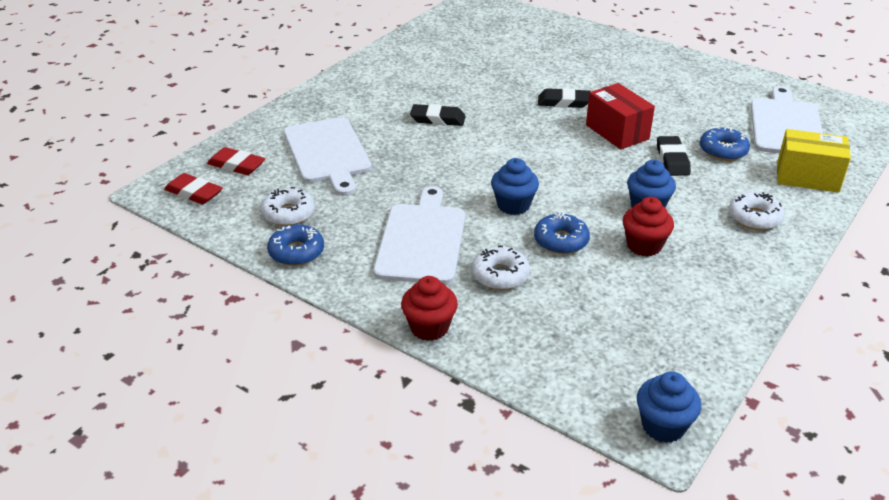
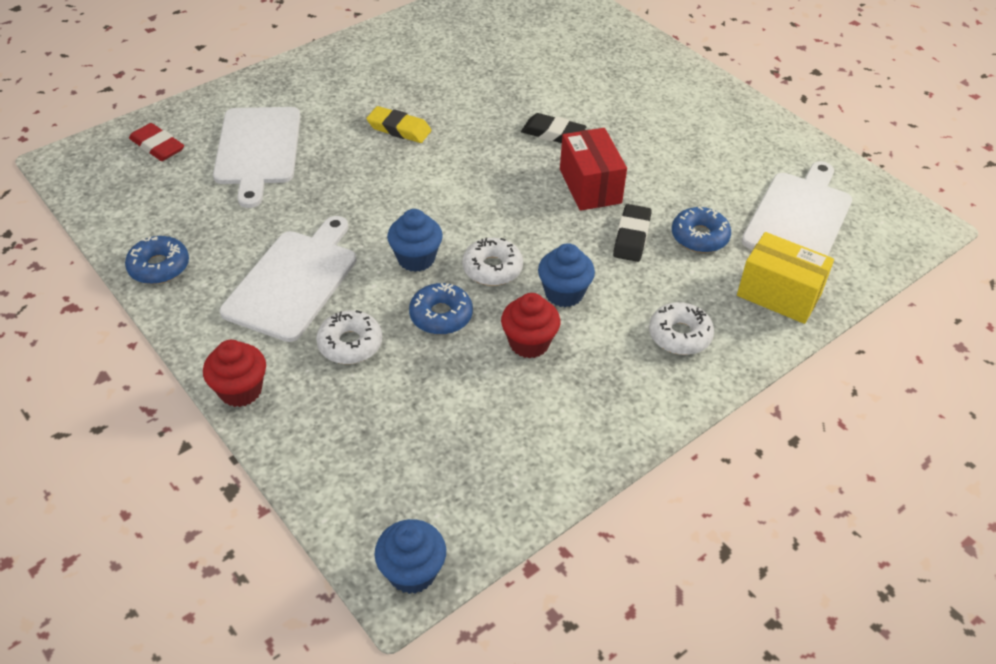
camera: 15 degrees right, 10 degrees up
(194, 193) = (98, 172): red eraser -> none
(288, 214) = (177, 218): white donut -> white donut (492, 268)
(438, 119) = (399, 129): black eraser -> yellow eraser

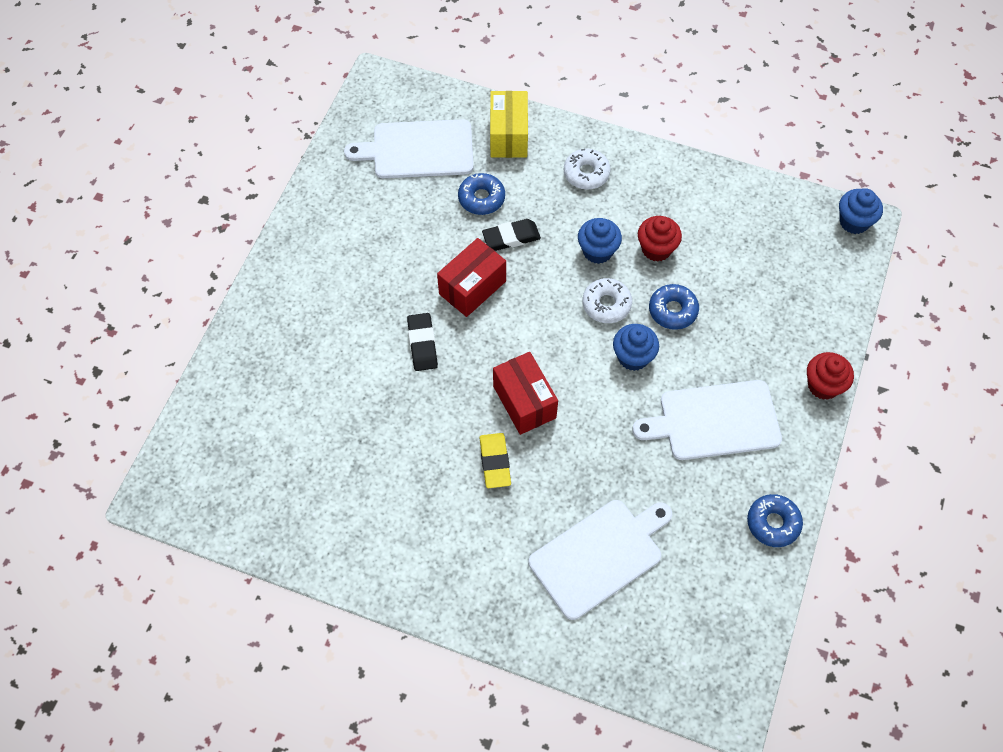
camera: 120 degrees left, 15 degrees up
(157, 146) = (655, 644): red eraser -> none
(350, 344) = (738, 348): white donut -> none
(438, 168) = (524, 402): none -> red box

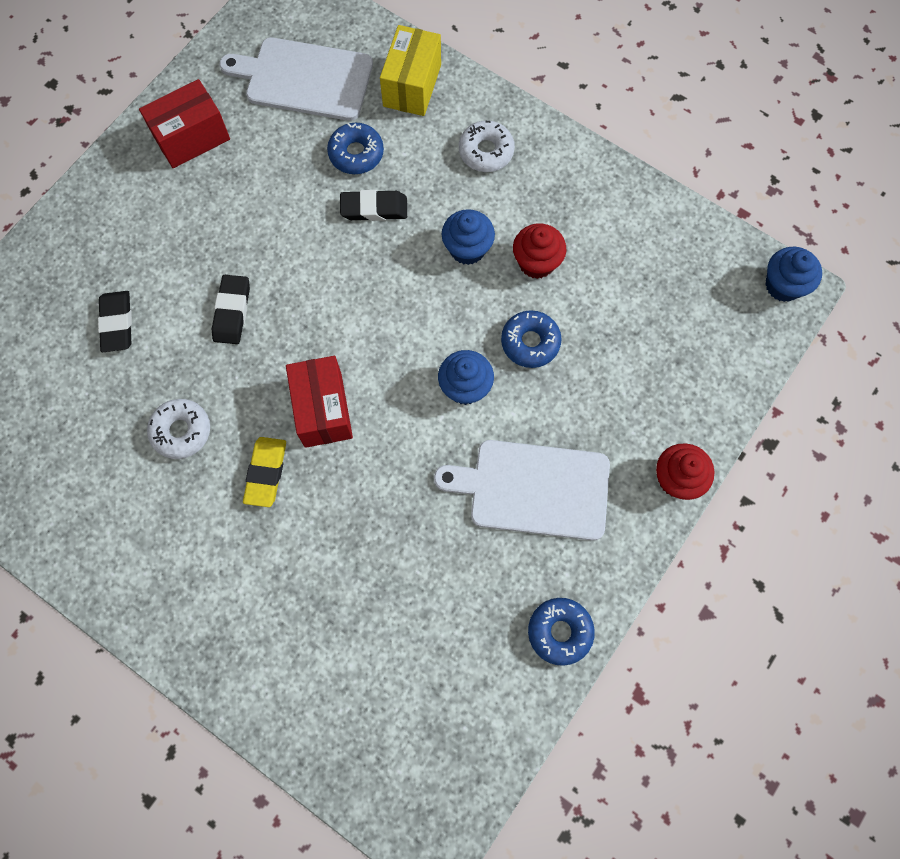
camera: 15 degrees right, 10 degrees up
(329, 376) = (117, 323): none -> black eraser
(472, 287) = (310, 258): red box -> red box (192, 138)
(599, 556) = (346, 616): white cutting board -> none
(606, 304) = (456, 316): white donut -> white donut (181, 431)

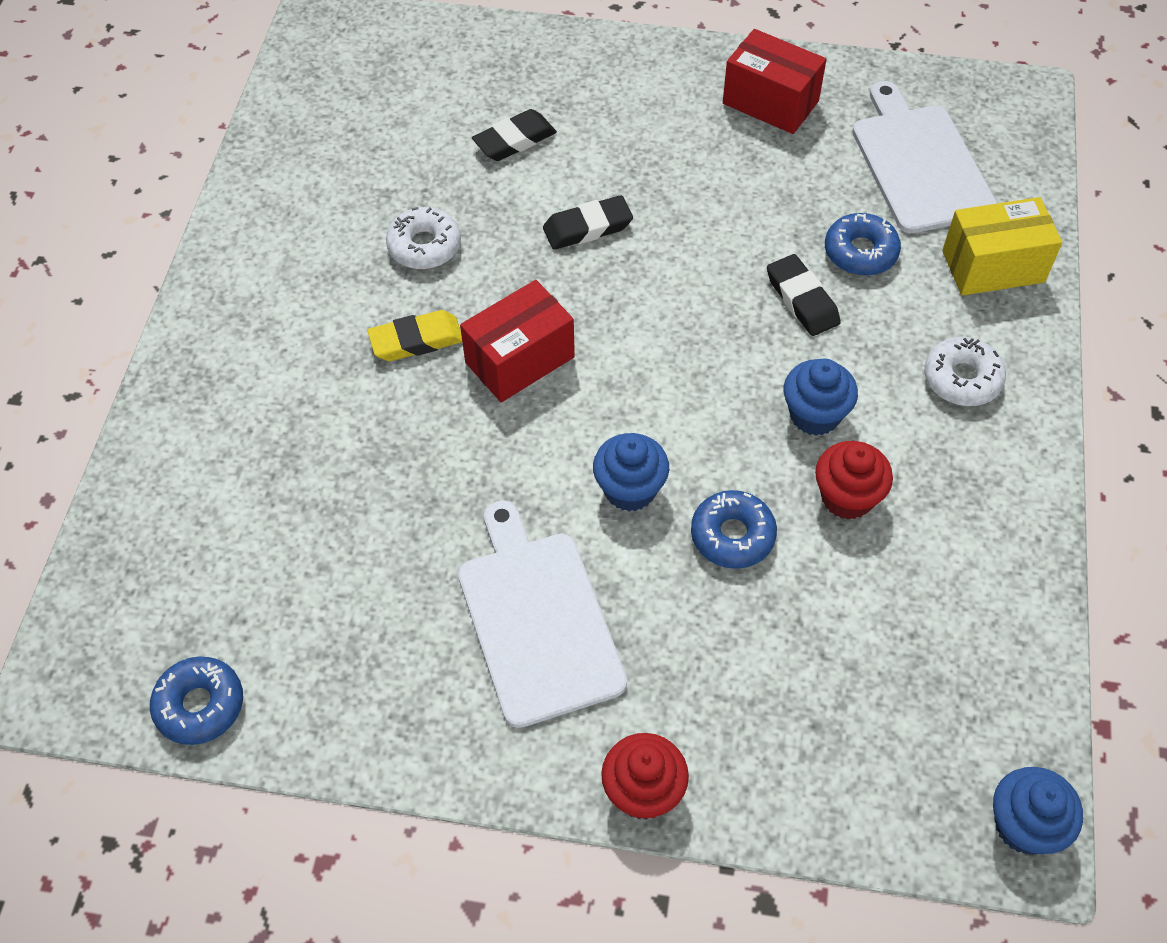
camera: 65 degrees right, 15 degrees down
(559, 632) = (365, 727): blue donut -> blue donut (200, 705)

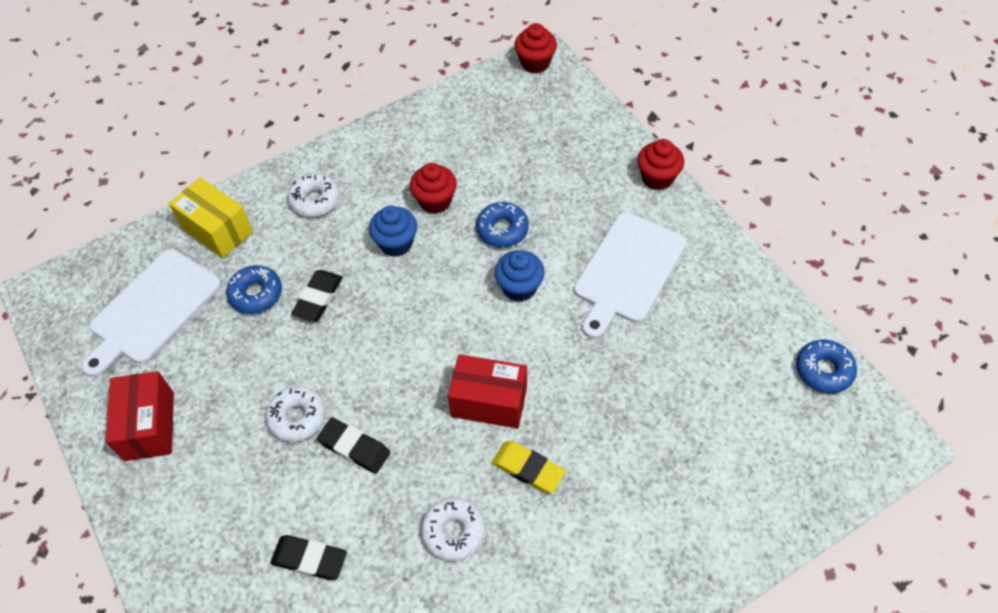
camera: 130 degrees left, 0 degrees up
(667, 205) = (297, 417): none -> white donut
(1024, 825) = (535, 63): blue cupcake -> red cupcake

